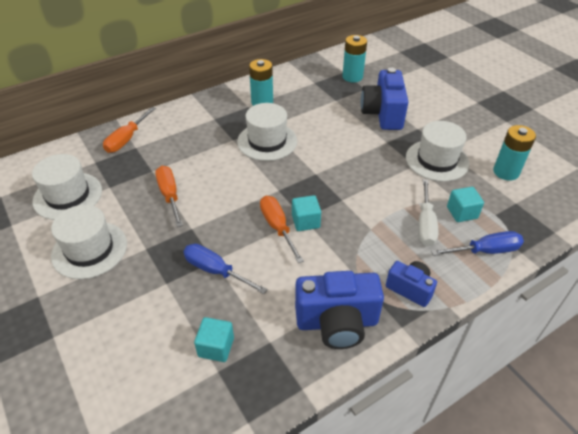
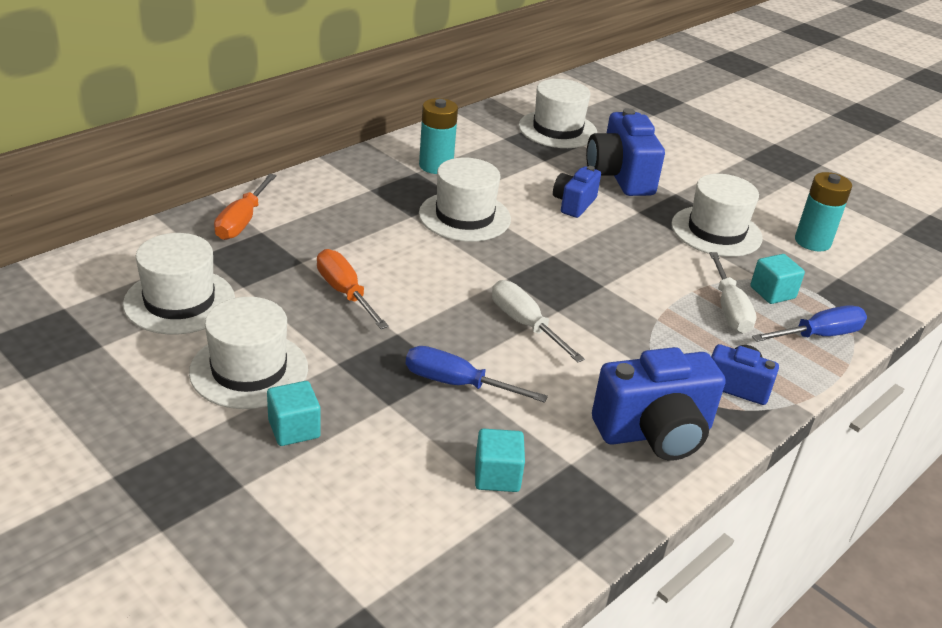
camera: 15 degrees left, 10 degrees down
(278, 227) = (525, 325): orange screwdriver -> white screwdriver
(305, 221) = (563, 315): turquoise cube -> turquoise cube (294, 429)
(343, 134) = (574, 204): none -> blue camera
(352, 77) = (557, 129): turquoise battery -> white hat

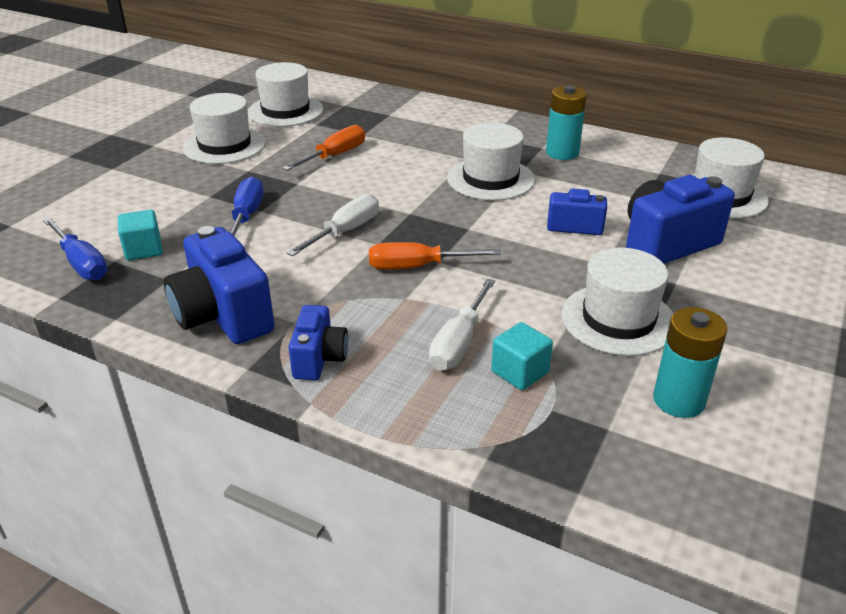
camera: 75 degrees right, 0 degrees up
(242, 221) = (396, 106): orange screwdriver -> orange screwdriver (418, 267)
(294, 429) = (170, 171): turquoise cube -> none
(729, 309) = (459, 342): white screwdriver -> white screwdriver turned 45 degrees counterclockwise
(818, 335) = (454, 415): blue screwdriver -> blue screwdriver (81, 263)

